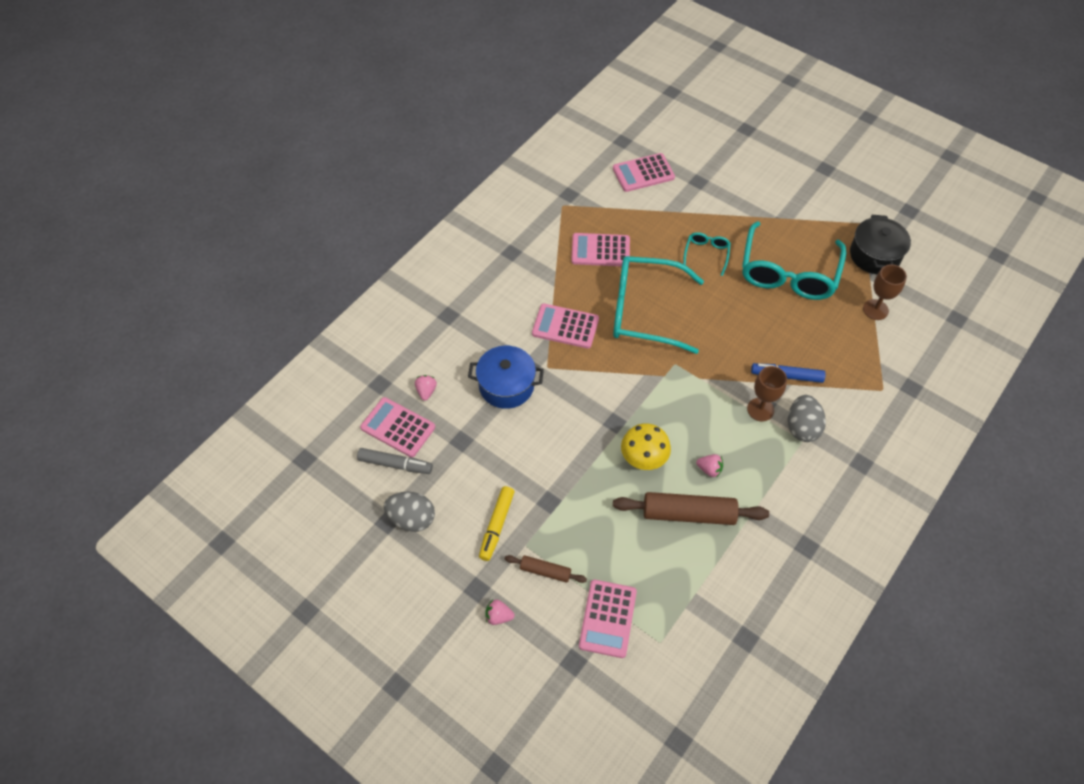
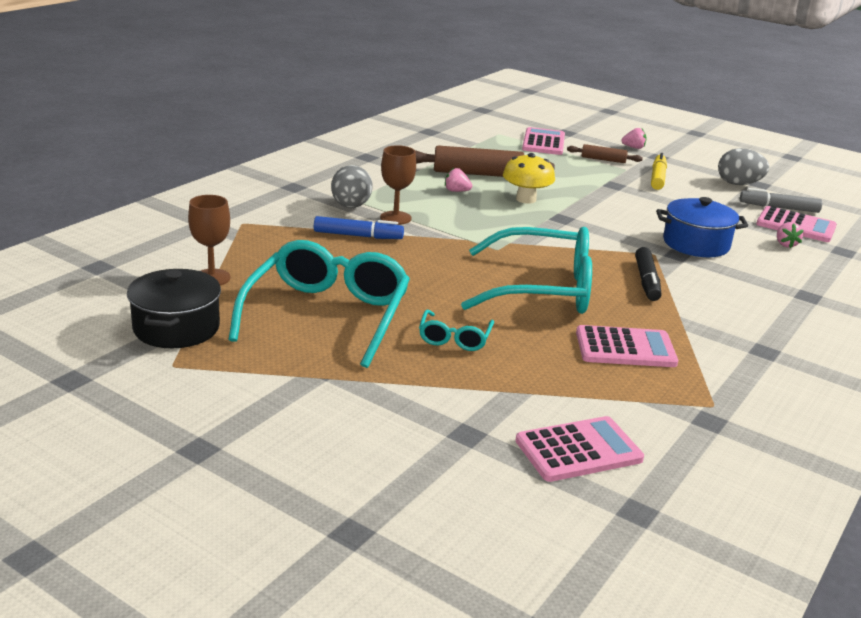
camera: 175 degrees right, 30 degrees down
(565, 326) = (646, 281): pink calculator -> black marker

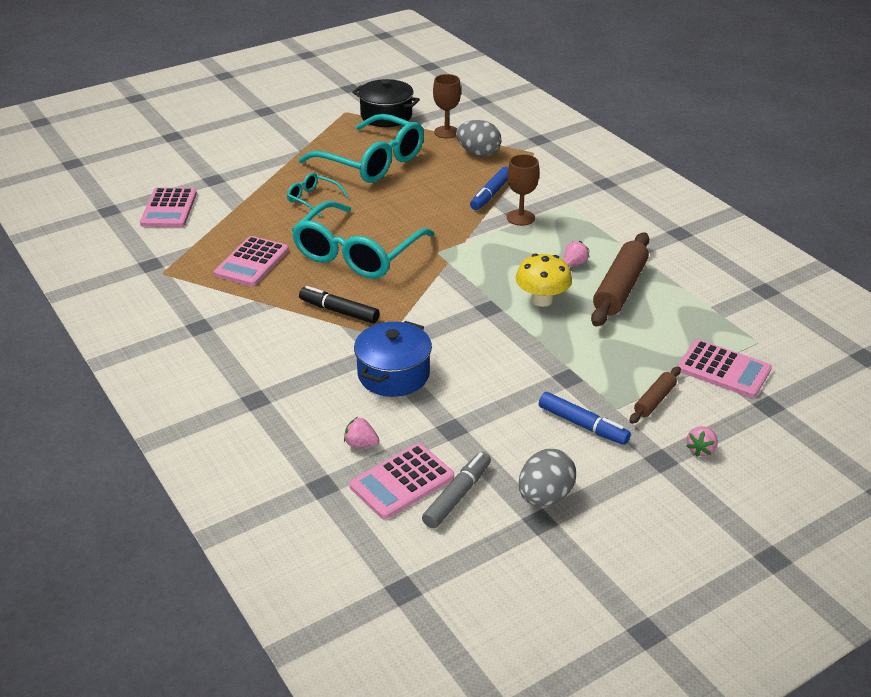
camera: 115 degrees right, 10 degrees up
(351, 206) = (552, 201): grey egg -> grey egg (478, 153)
(657, 178) = (582, 425): yellow marker -> blue marker

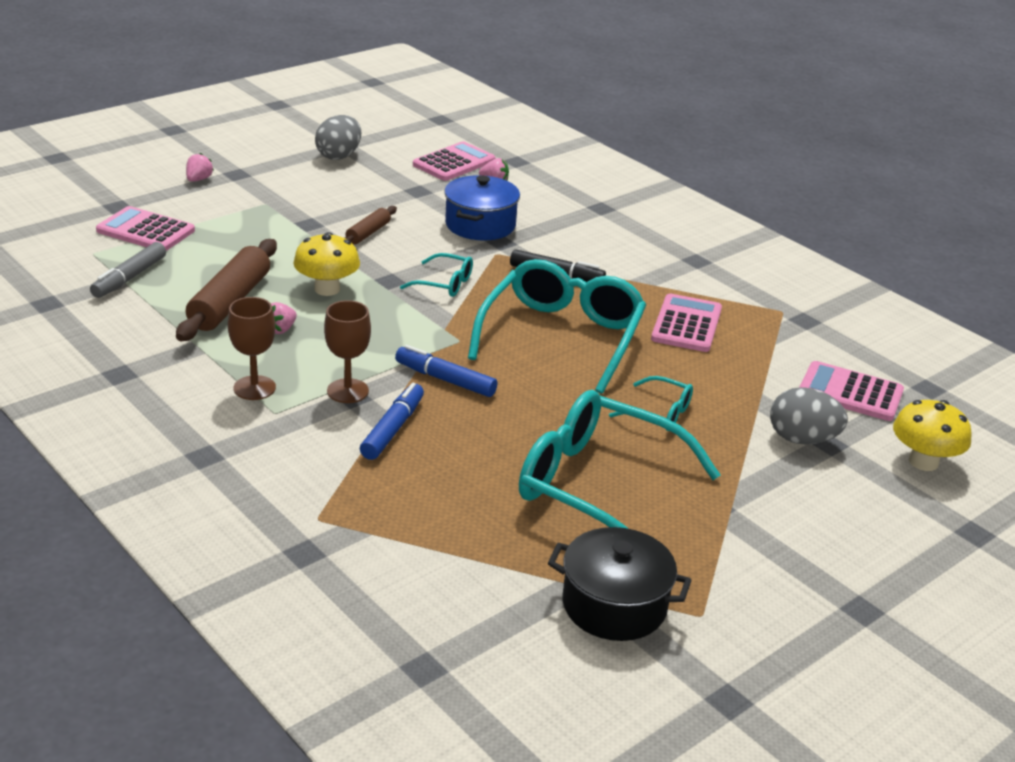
camera: 170 degrees right, 5 degrees down
(163, 168) = (923, 462): none -> yellow mushroom
(169, 209) = (850, 392): pink calculator -> pink calculator turned 60 degrees counterclockwise
(441, 304) = (444, 284): none -> turquoise glasses
(446, 132) = (484, 564): brown goblet -> brown goblet (254, 388)
(457, 496) = (409, 156): grey marker -> grey marker (130, 278)
(478, 153) = (418, 512): grey egg -> grey egg (802, 439)
(582, 425) = (300, 193): blue marker -> blue marker (445, 380)
(654, 400) = (227, 209): brown rolling pin -> brown rolling pin (368, 233)

